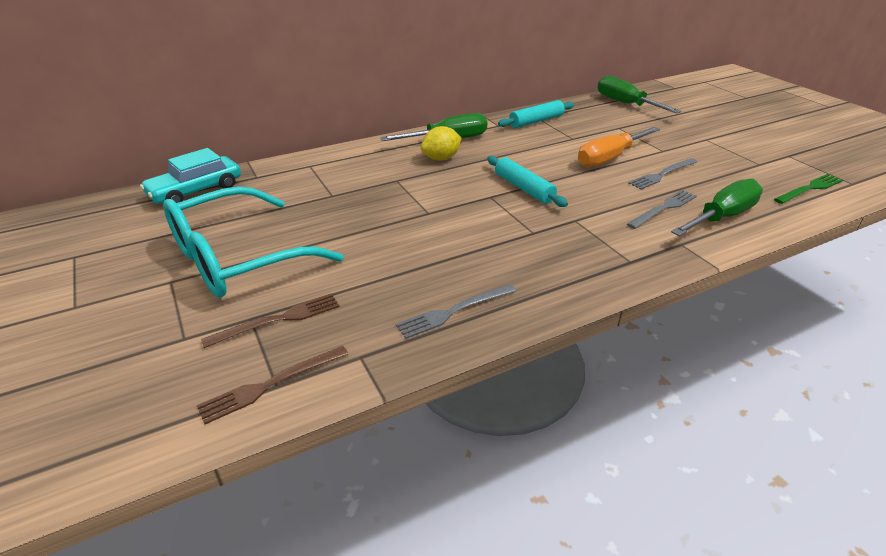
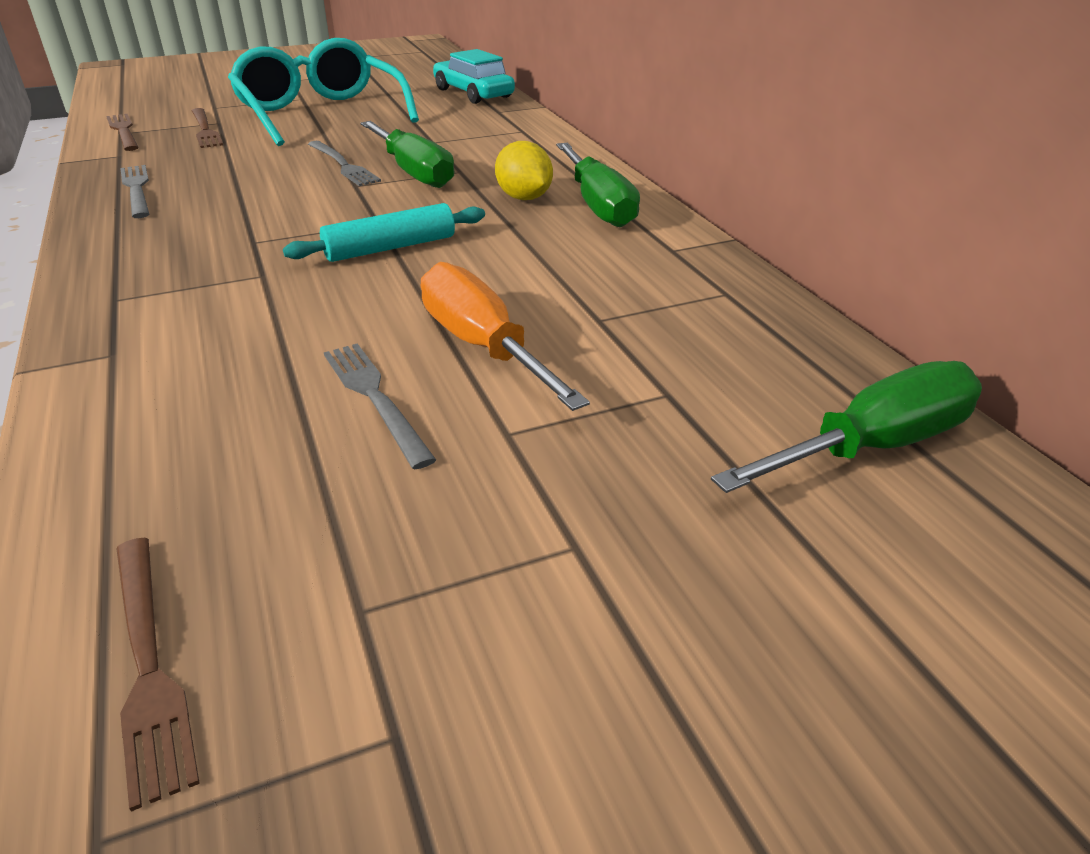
camera: 95 degrees right, 0 degrees up
(536, 121) = (700, 290): turquoise rolling pin -> none
(663, 208) = (235, 364): grey fork -> grey fork (343, 165)
(722, 217) = (149, 428): green screwdriver -> green screwdriver (413, 172)
(809, 189) = (148, 665): green fork -> brown fork

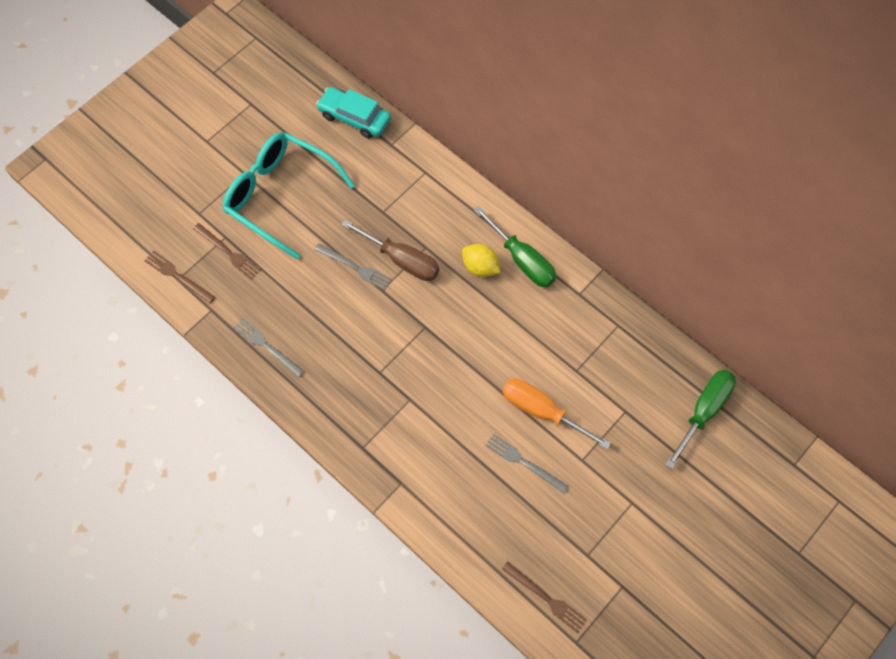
camera: 25 degrees left, 30 degrees up
(390, 248) = (449, 349): turquoise rolling pin -> none
(413, 172) = (401, 260): green screwdriver -> brown screwdriver

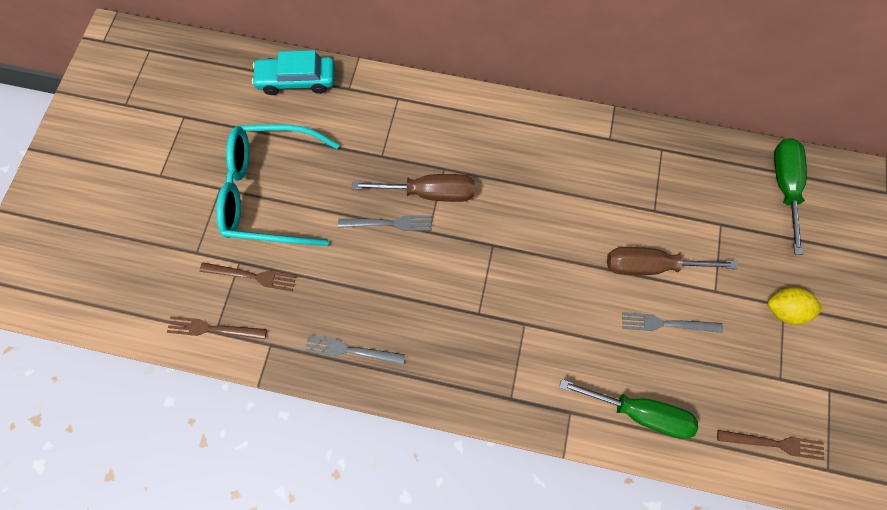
camera: 30 degrees left, 5 degrees up
(480, 267) = (506, 161): yellow lemon -> yellow lemon (784, 310)
(522, 260) = (539, 134): green screwdriver -> green screwdriver (639, 412)
(542, 411) = (650, 266): orange screwdriver -> brown screwdriver

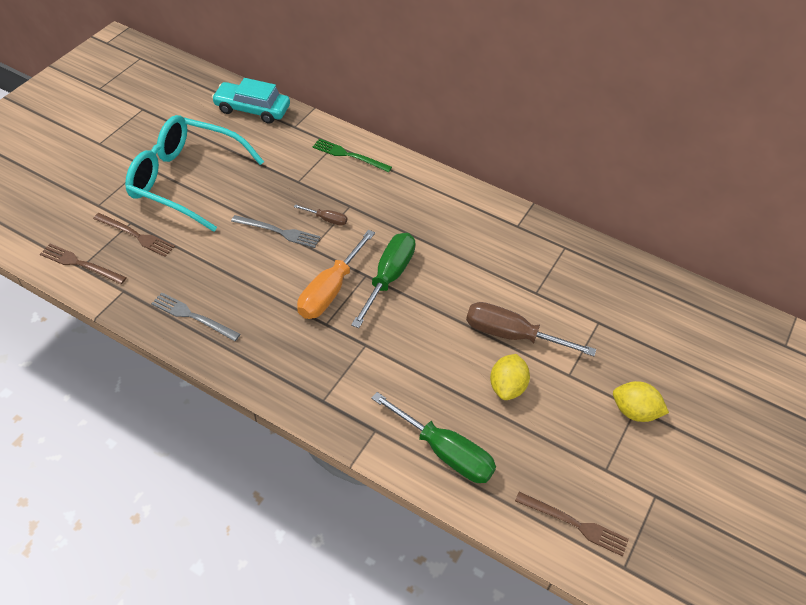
camera: 15 degrees right, 20 degrees down
(418, 107) = (349, 155): none -> green fork
(429, 192) = (327, 219): brown screwdriver -> brown screwdriver, size x0.48
(467, 274) = (330, 290): none -> orange screwdriver
(667, 324) = (507, 387): grey fork -> yellow lemon
(784, 187) = (677, 310): green screwdriver -> green screwdriver (389, 277)

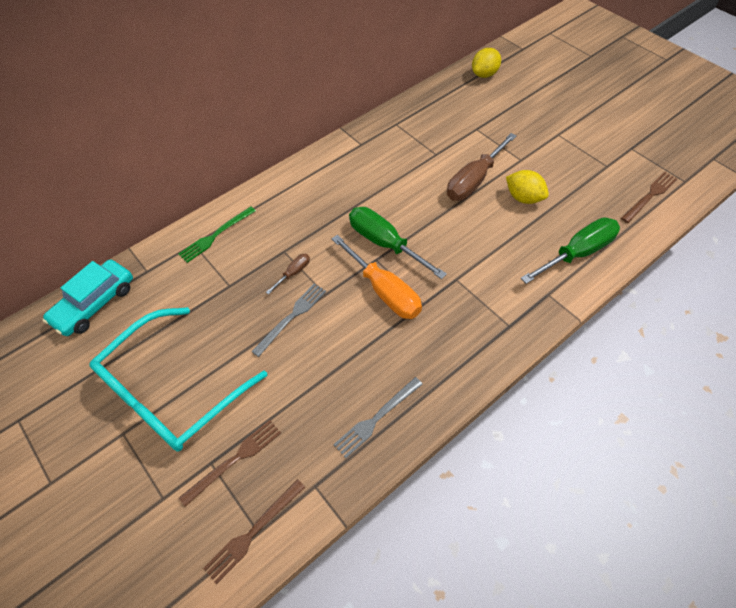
camera: 65 degrees left, 5 degrees up
(634, 411) = (561, 136): yellow lemon -> yellow lemon (484, 74)

